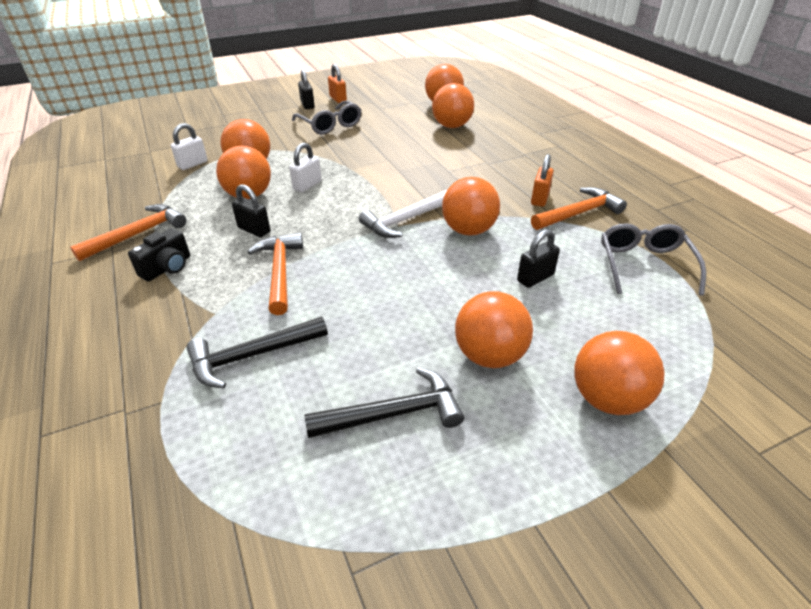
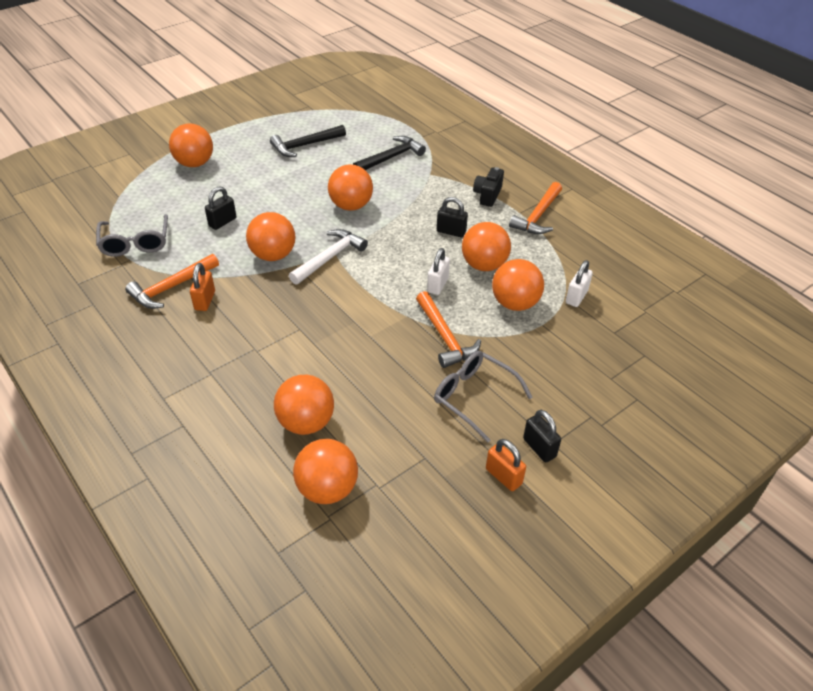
camera: 165 degrees right, 5 degrees up
(280, 272) = (407, 203): orange hammer -> orange hammer (444, 337)
(489, 355) = (257, 174): orange ball -> orange ball (351, 206)

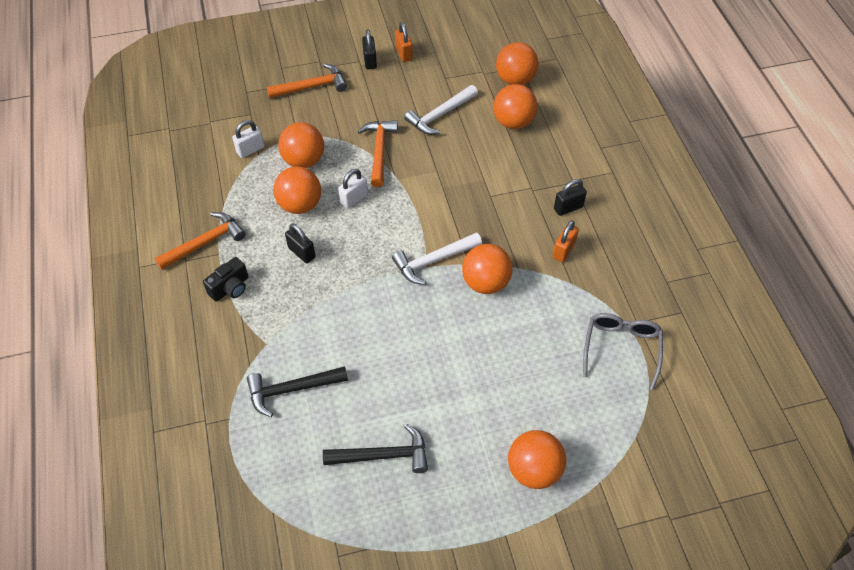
camera: 155 degrees left, 10 degrees up
(171, 287) = (591, 276): orange hammer -> orange hammer (312, 87)
(222, 222) = (524, 348): black padlock -> black padlock (568, 208)
(351, 206) = (379, 324): orange ball -> none
(402, 401) = (440, 115): none -> white hammer
(474, 397) = (388, 102): grey glasses -> none

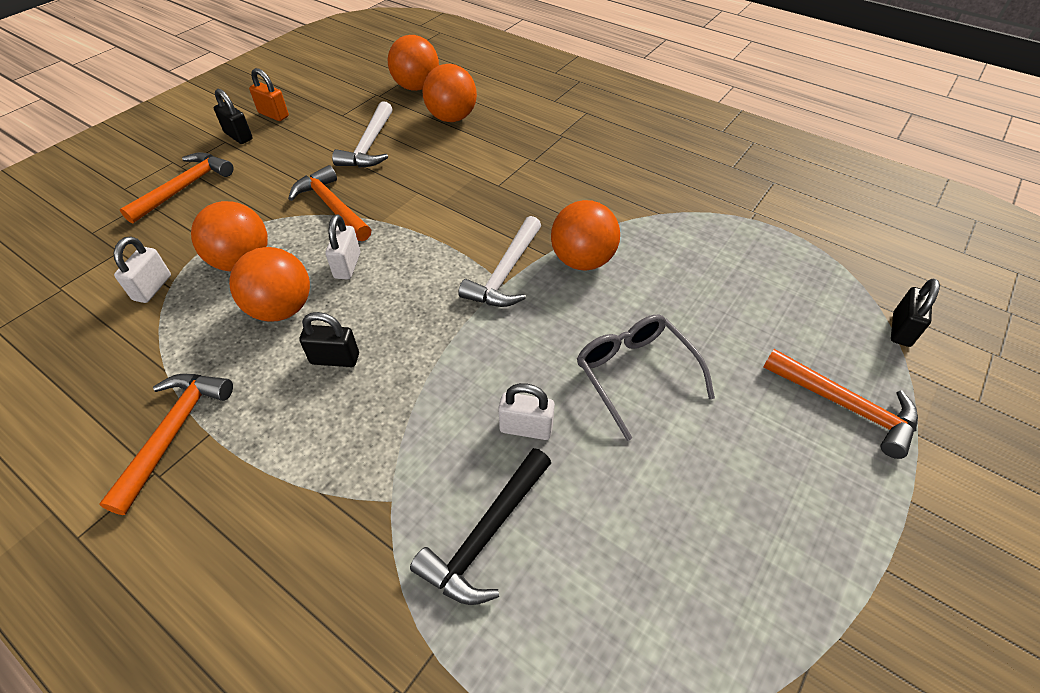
camera: 40 degrees left, 5 degrees down
(230, 288) = (267, 465): black camera -> none
(356, 355) = (526, 428): none -> white padlock
(383, 455) = (687, 524): black hammer -> none
(534, 470) = (845, 406): orange ball -> orange hammer
(563, 250) = (620, 191): orange padlock -> none
(568, 208) = (582, 157): black padlock -> black padlock (901, 330)
(621, 348) = (769, 239): grey glasses -> grey glasses (635, 374)

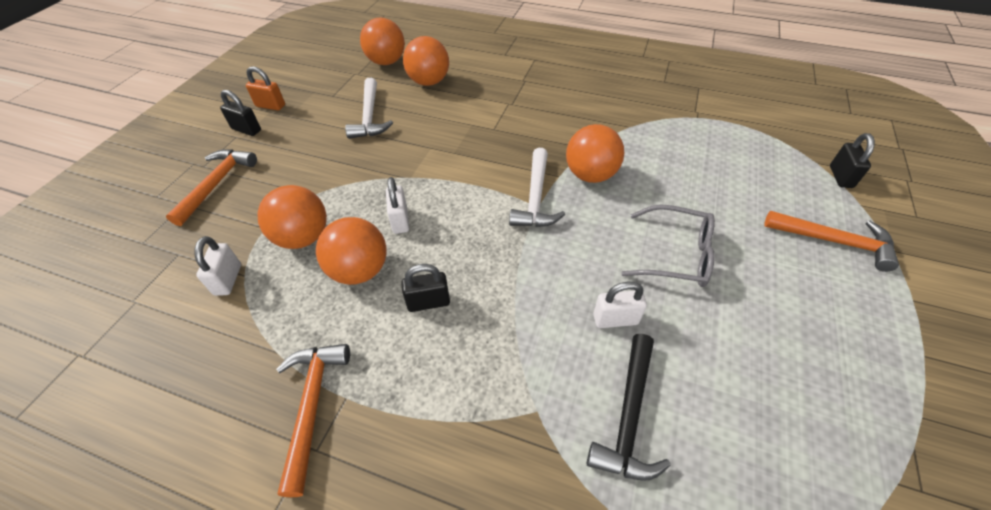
camera: 15 degrees left, 0 degrees up
(332, 207) = (362, 173): orange hammer -> none
(635, 374) = (676, 255): grey glasses -> grey glasses turned 150 degrees clockwise

